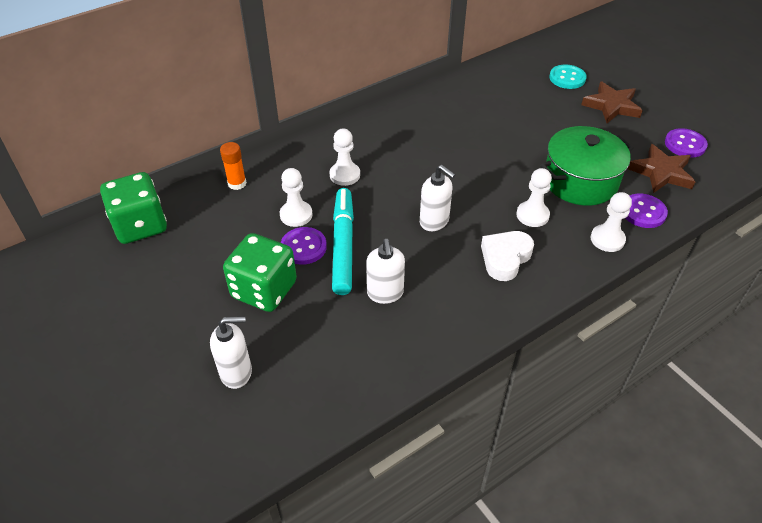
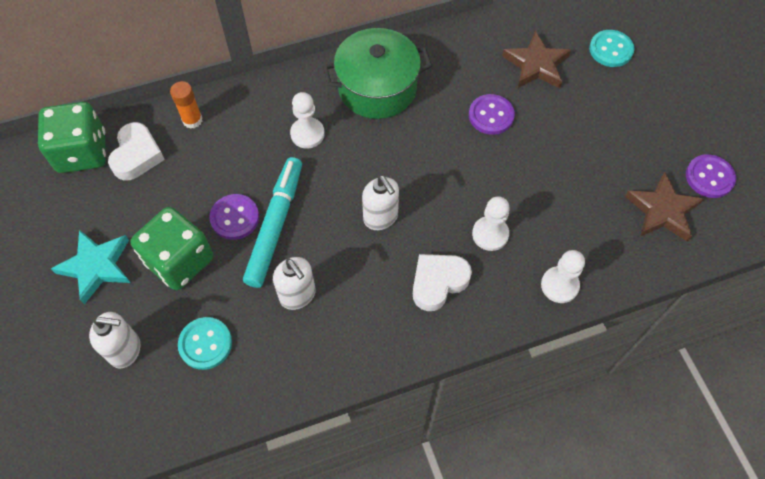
camera: 15 degrees right, 15 degrees up
(184, 311) = (96, 266): none -> turquoise star
(194, 218) = (137, 155): none -> white heart
(296, 215) = (240, 175): white pawn -> none
(313, 350) = (205, 344): none -> turquoise button
(385, 293) = (298, 295): white soap dispenser -> white soap dispenser turned 45 degrees counterclockwise
(580, 181) = (562, 201): green pot -> green pot (377, 88)
(611, 106) = (646, 102): brown star -> brown star (536, 65)
(643, 212) = (616, 259): purple button -> purple button (491, 115)

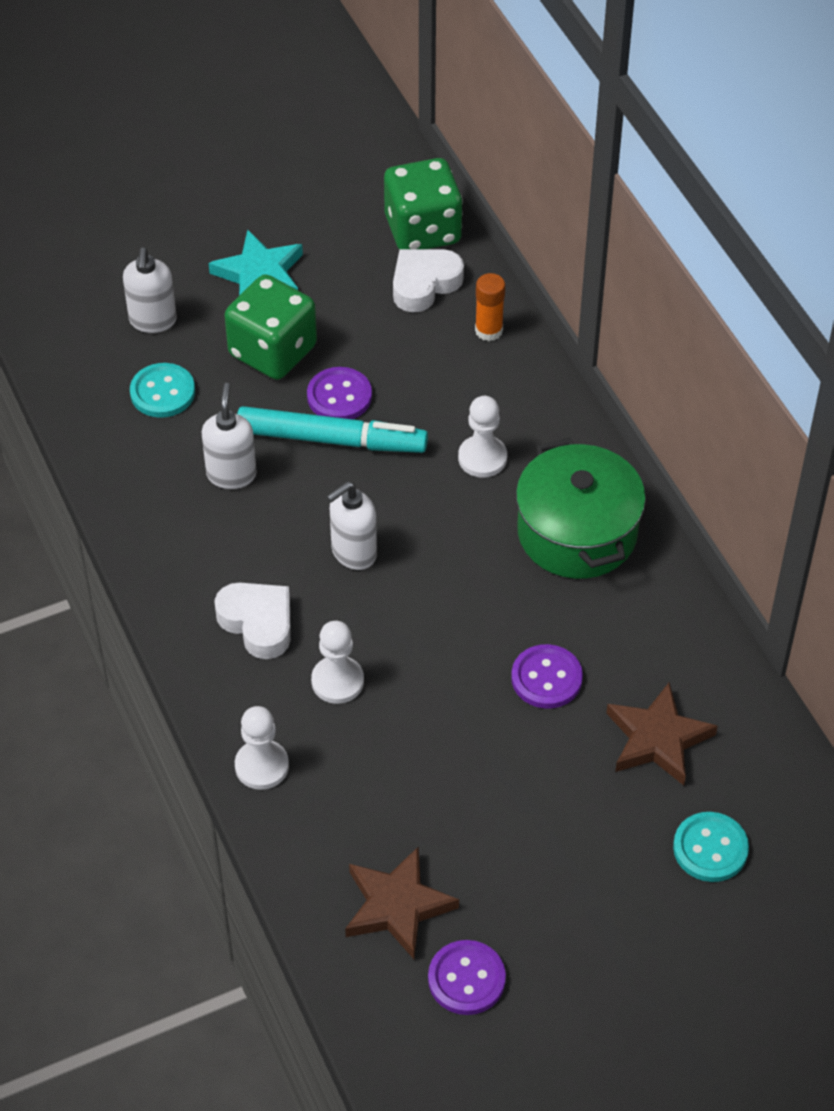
camera: 85 degrees right, 10 degrees down
(137, 155) = (424, 284): white heart -> white heart turned 135 degrees clockwise
(298, 295) = (231, 474): white soap dispenser -> white soap dispenser turned 135 degrees clockwise

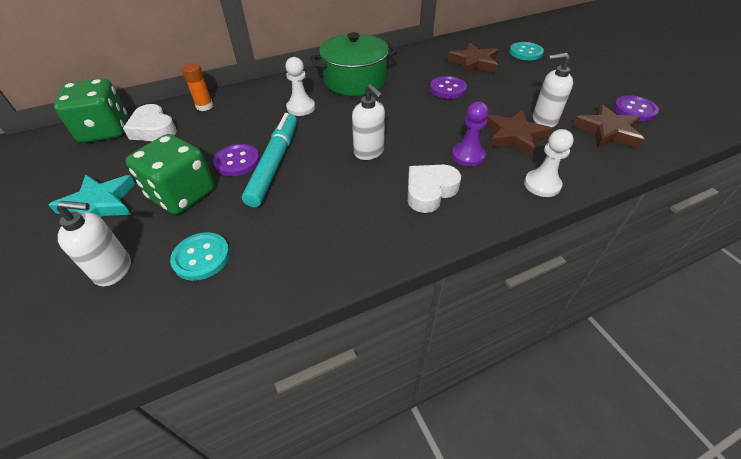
camera: 90 degrees left, 5 degrees down
(231, 474) = (297, 211): white soap dispenser -> white soap dispenser (544, 120)
(337, 681) = (468, 155): white pawn -> purple pawn
(388, 757) = (514, 136): none -> brown star

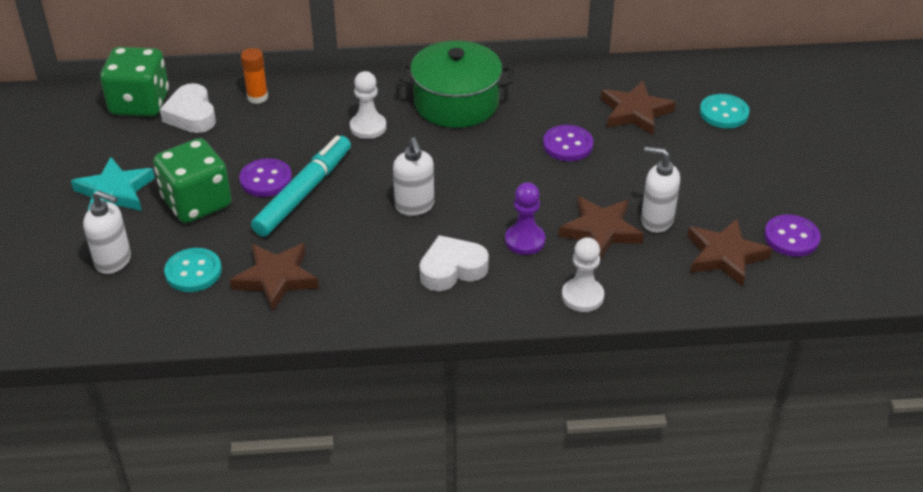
camera: 20 degrees right, 5 degrees down
(285, 241) = (276, 278): none -> brown star

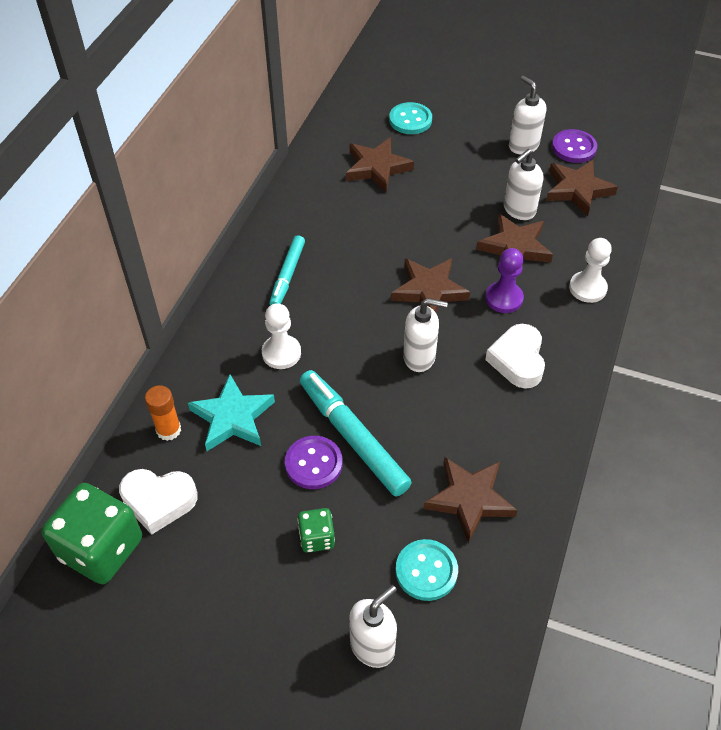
camera: 65 degrees left, 10 degrees up
(114, 192) = (252, 616): turquoise star -> turquoise star (232, 417)
(197, 203) = (317, 538): green dice -> green dice, size x0.50
(456, 103) = (287, 275): green pot -> turquoise marker
(499, 190) = (429, 290): none -> brown star
(567, 145) = (394, 224): purple button -> none
(758, 199) = (523, 146): none -> white soap dispenser

